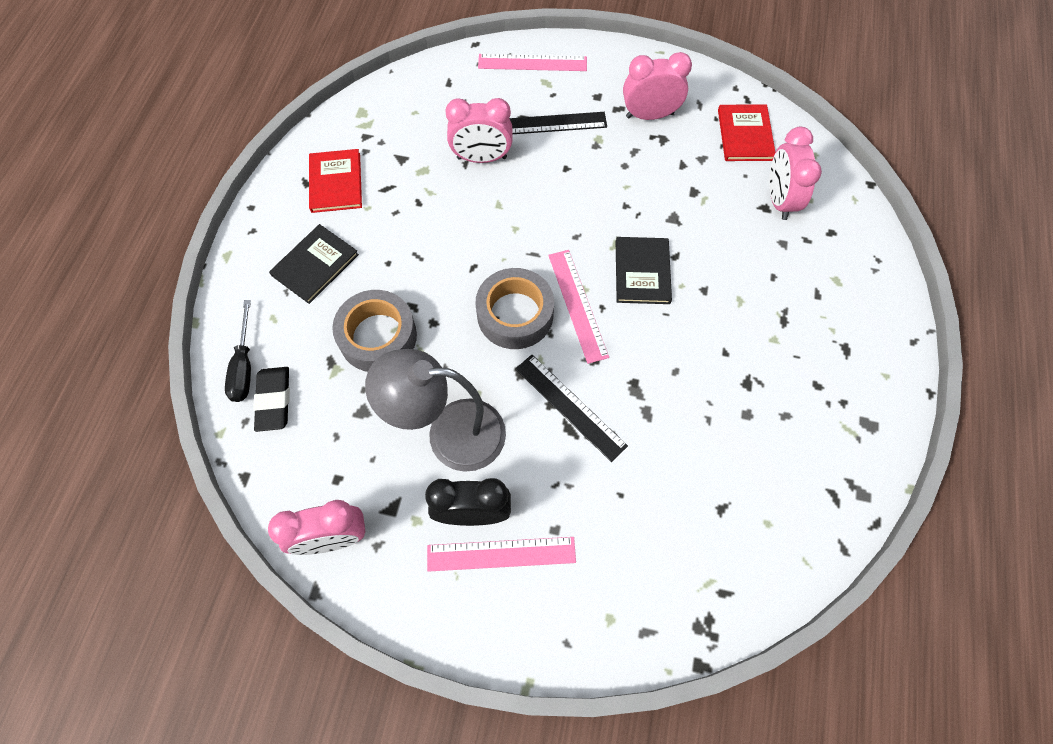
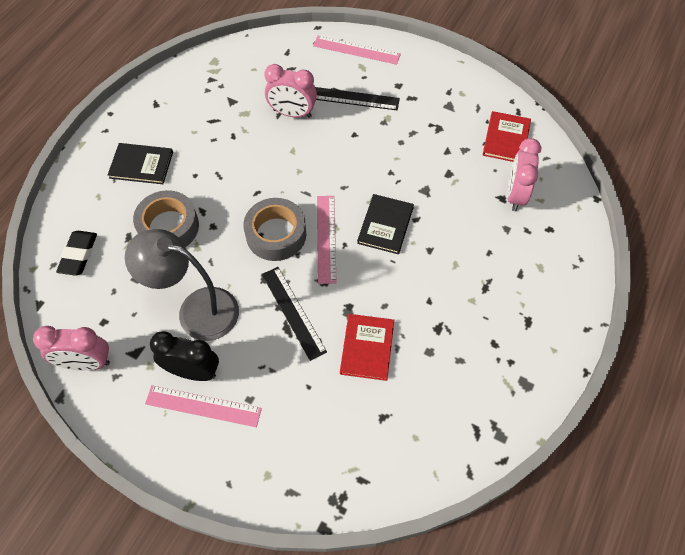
camera: 15 degrees right, 5 degrees down
(244, 366) = (66, 225): black screwdriver -> none
(315, 265) = (141, 165): black book -> black book turned 45 degrees clockwise
(335, 182) = (177, 108): red book -> red book (367, 348)
(649, 115) = (434, 108): pink clock -> none

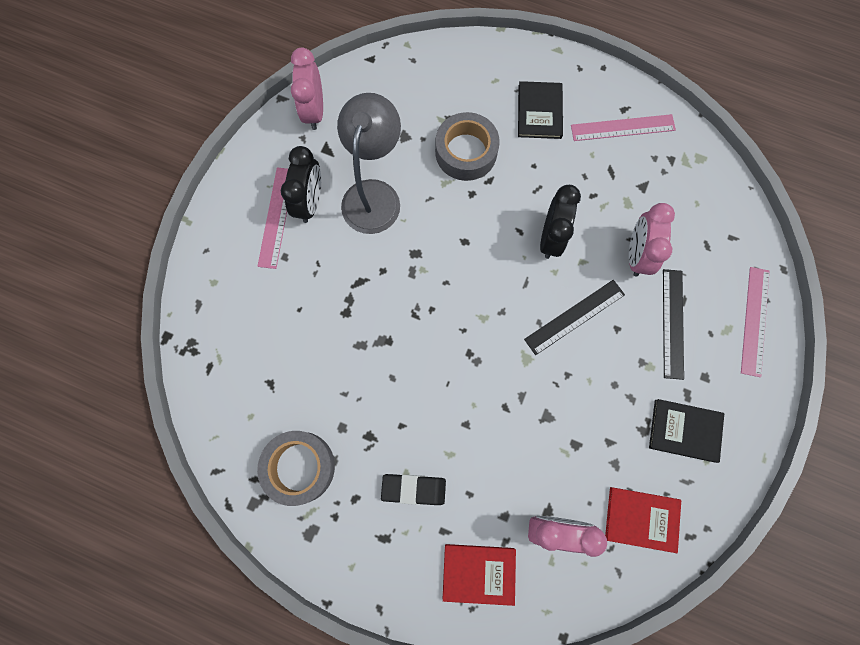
camera: 85 degrees right, 15 degrees up
(78, 255) = (425, 78): black eraser -> black eraser (413, 489)
(267, 170) = (551, 238): none -> black clock
(276, 234) = (468, 257): grey tape -> grey tape (299, 467)
(293, 312) = (378, 286): black ruler -> black ruler (574, 317)
(326, 238) = (469, 310): pink ruler -> pink ruler (623, 128)
(367, 348) = (343, 363): red book -> red book (479, 573)
(385, 225) = (493, 373): black book -> black book (685, 430)

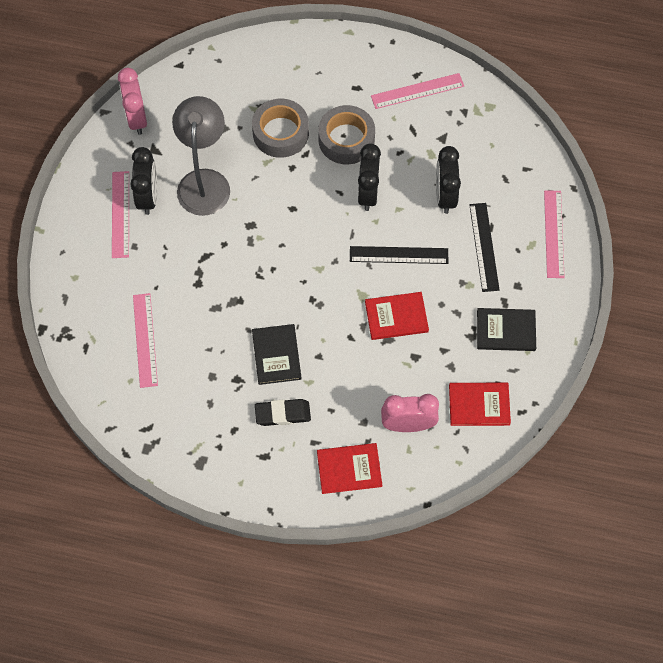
camera: 10 degrees left, 10 degrees down
(276, 370) = (145, 340): none -> pink ruler
(299, 467) = (181, 413): grey tape -> grey tape (346, 140)
(539, 111) = (341, 88): black book -> black book (276, 355)
(561, 391) = (396, 317): none -> red book
(574, 317) = (399, 255): black ruler -> black ruler turned 45 degrees clockwise
(636, 255) = (445, 196): pink clock -> black clock

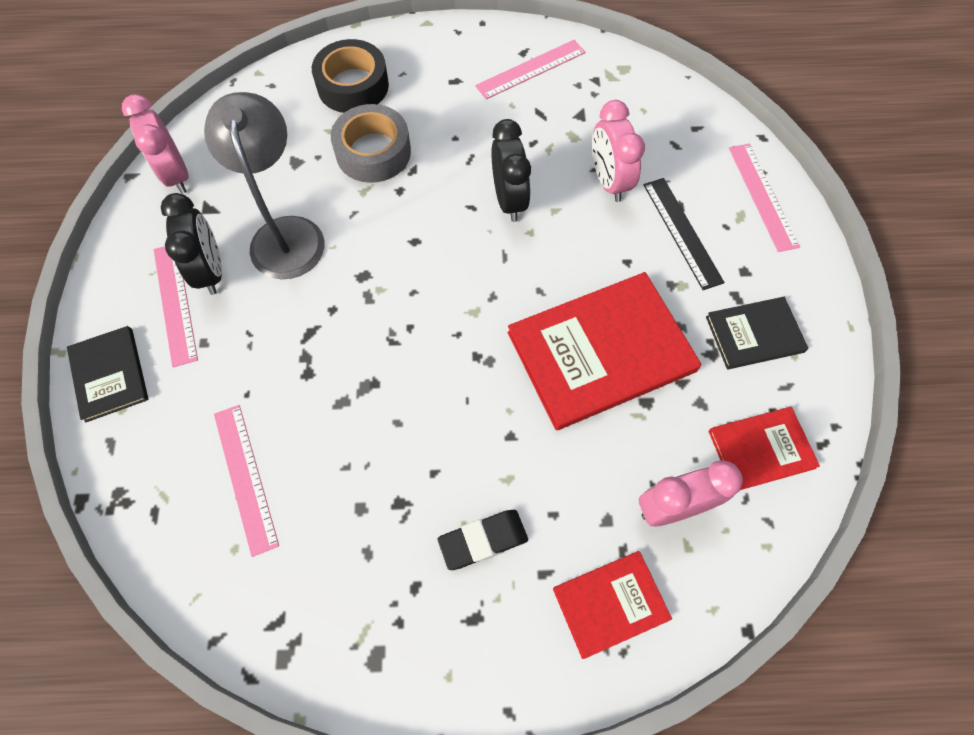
camera: 15 degrees left, 0 degrees up
(276, 355) = (448, 450): black book -> black book (109, 374)
(279, 74) = (353, 86): none -> black tape
(346, 140) = (460, 142): grey tape -> none
(396, 317) = (601, 352): red book -> red book, size x1.87
(399, 255) = (575, 269): black ruler -> none
(445, 196) = (608, 181): black clock -> pink clock

